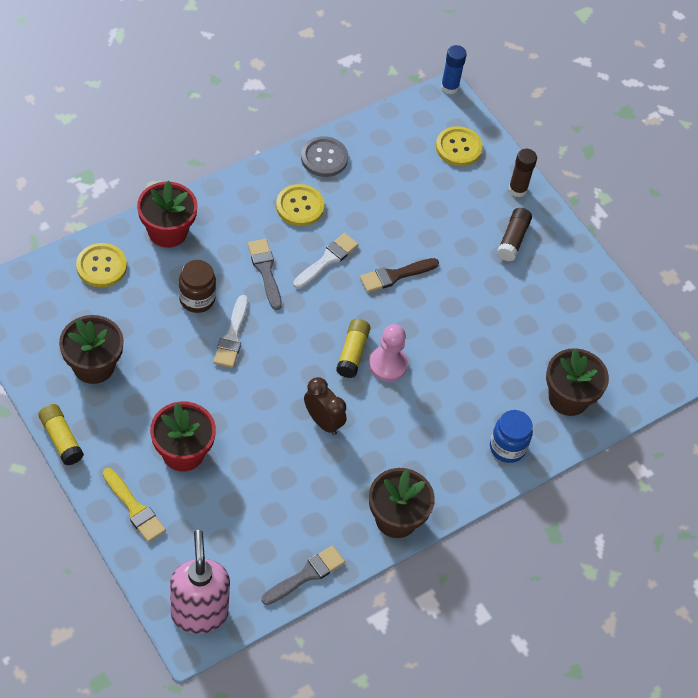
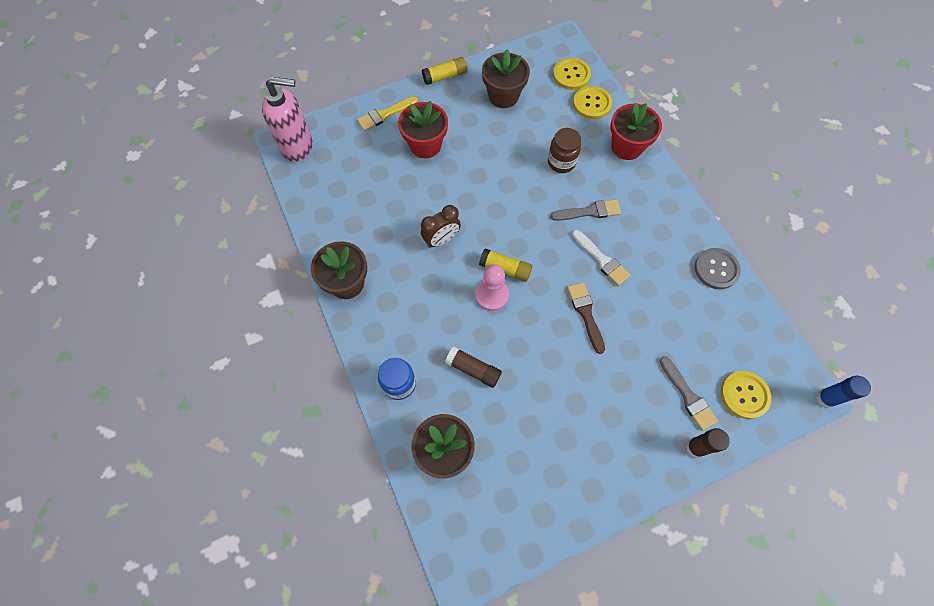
camera: 105 degrees right, 10 degrees up
(232, 336) = (525, 183): white brush -> none
(300, 206) = (659, 244): yellow button -> yellow button (571, 75)
(306, 575) = (312, 215): grey brush -> grey brush (688, 396)
(513, 239) = (630, 430): brown glue stick -> brown glue stick (473, 369)

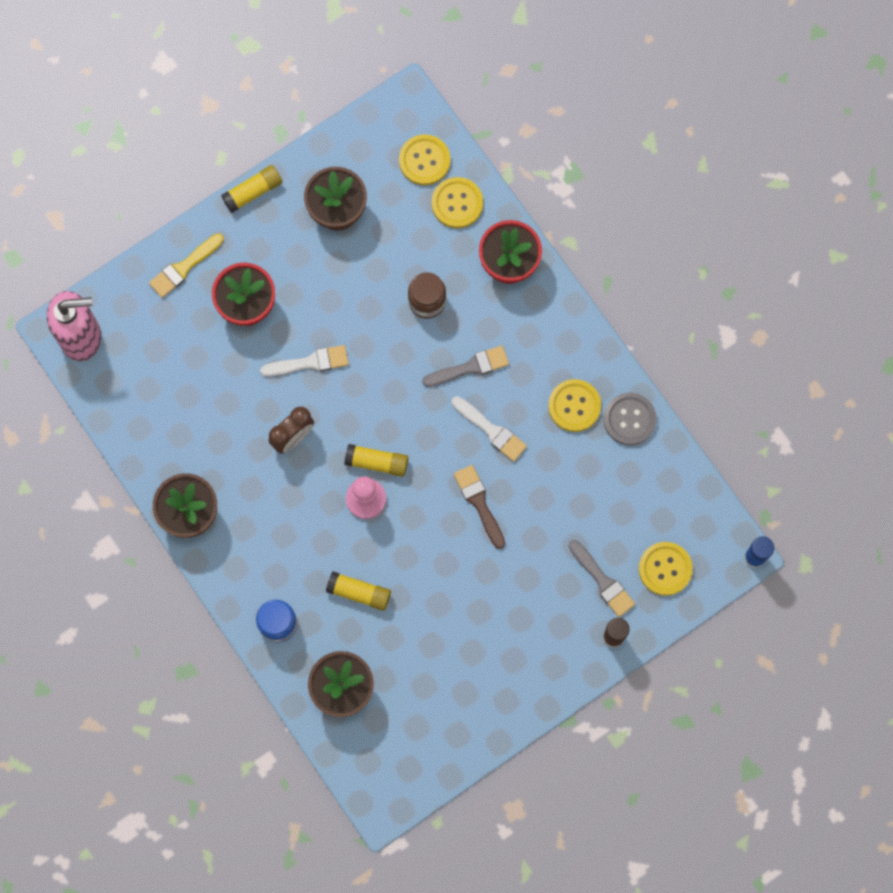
camera: 10 degrees left, 10 degrees up
(465, 189) = (310, 362): none -> white brush
(473, 369) = (359, 592): brown glue stick -> yellow glue stick
(671, 252) = (574, 406): none -> yellow button

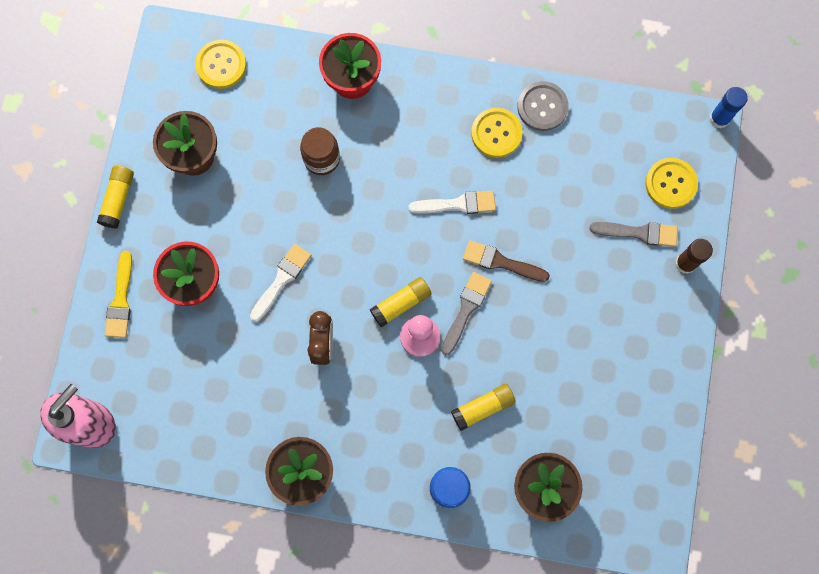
camera: 45 degrees left, 0 degrees up
(457, 203) = (274, 73): yellow button -> none
(470, 367) = (398, 175): grey brush -> grey brush (466, 309)

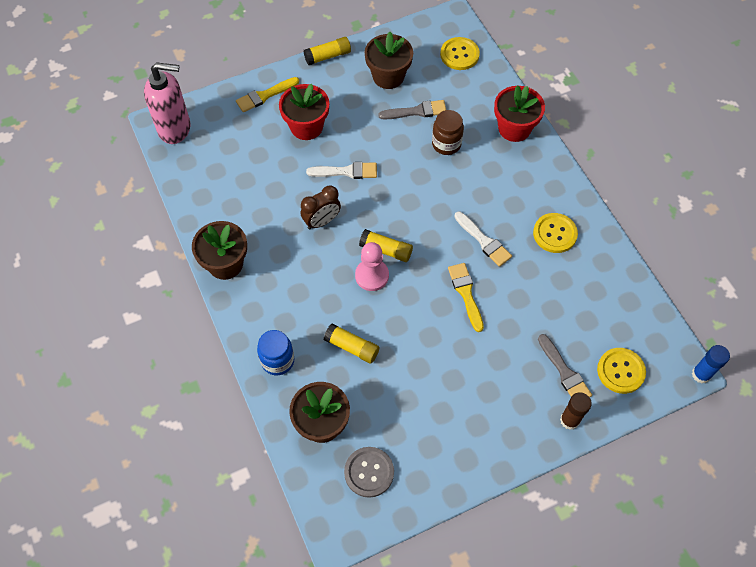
camera: 55 degrees right, 15 degrees down
(466, 309) = (414, 292): grey brush -> grey brush (416, 111)
(501, 262) = (466, 293): brown brush -> yellow brush
(542, 107) = (599, 250): grey button -> grey button (369, 472)

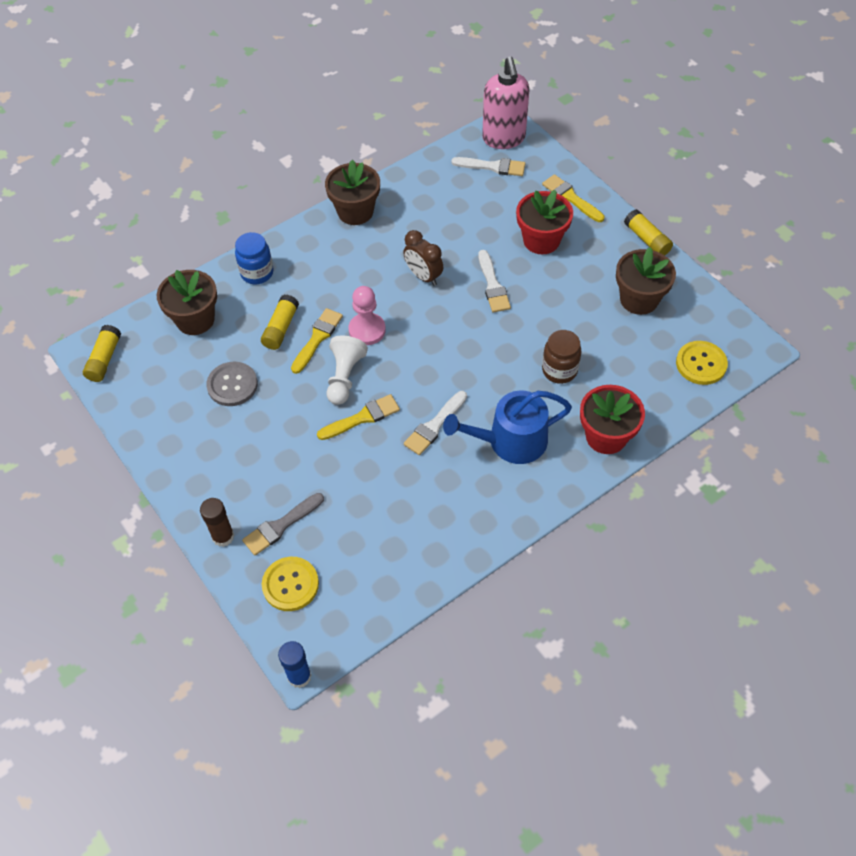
camera: 80 degrees right, 5 degrees down
(207, 144) = (493, 167): none -> white brush
(369, 472) = (149, 365): grey button -> grey button (232, 385)
(371, 317) = (317, 338): none -> yellow brush
(386, 250) = (401, 337): yellow glue stick -> yellow glue stick (104, 359)
(416, 111) = (597, 334): grey brush -> none
(420, 301) = (344, 377): none -> white pawn
(508, 191) = (510, 441): none -> blue watering can
(555, 234) = (462, 497): yellow button -> none

